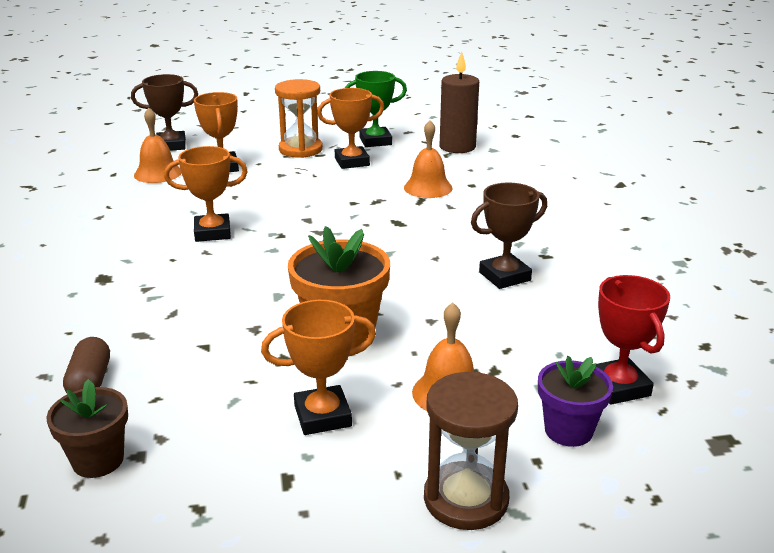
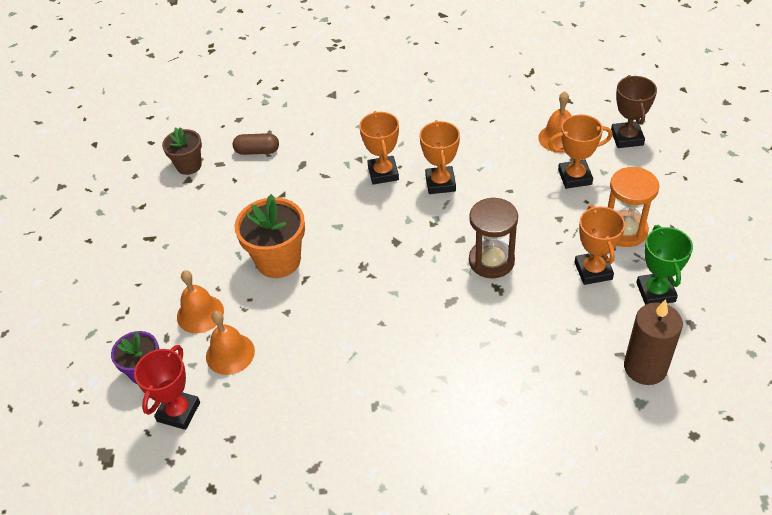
camera: 100 degrees right, 20 degrees up
(322, 416) = (196, 252): orange trophy -> orange trophy (383, 173)
(428, 187) = (527, 329): orange bell -> orange bell (230, 353)
(466, 499) = (108, 312): brown hourglass -> brown hourglass (491, 261)
(504, 276) = (342, 368): brown trophy -> none
(618, 387) = (178, 412): red trophy -> red trophy turned 60 degrees counterclockwise

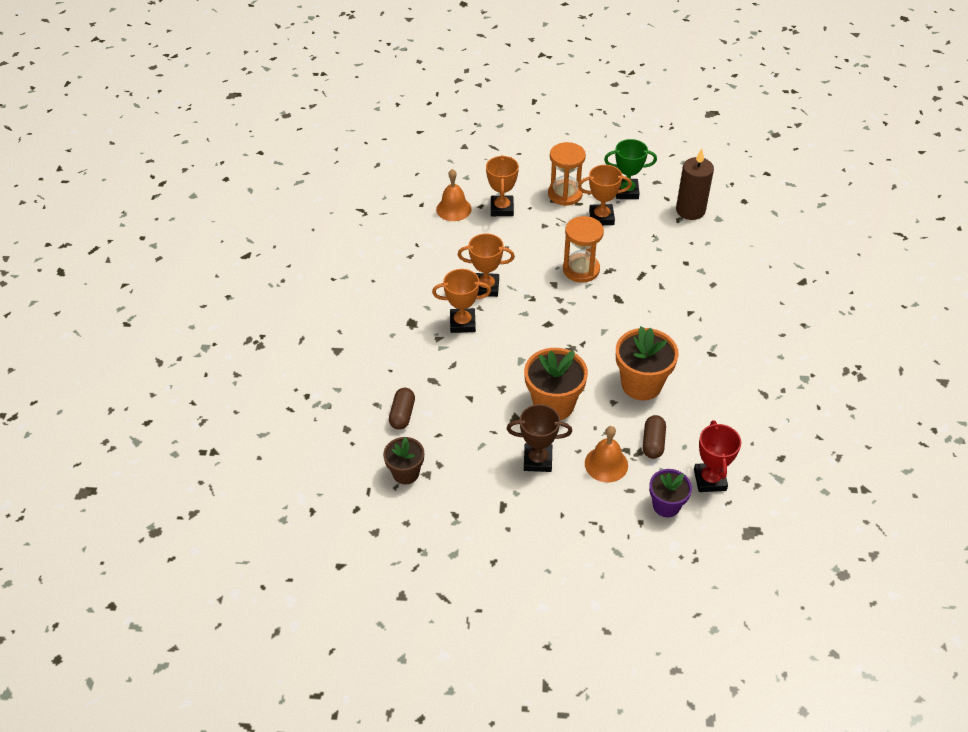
camera: 85 degrees left, 0 degrees up
(178, 412) = (709, 480): red trophy -> red trophy turned 60 degrees clockwise
(230, 353) = (653, 443): orange bell -> brown capsule
(315, 336) = (641, 384): none -> orange flower pot
(491, 261) = (581, 269): brown hourglass -> orange hourglass
(627, 138) = (466, 172): brown trophy -> brown trophy (537, 460)

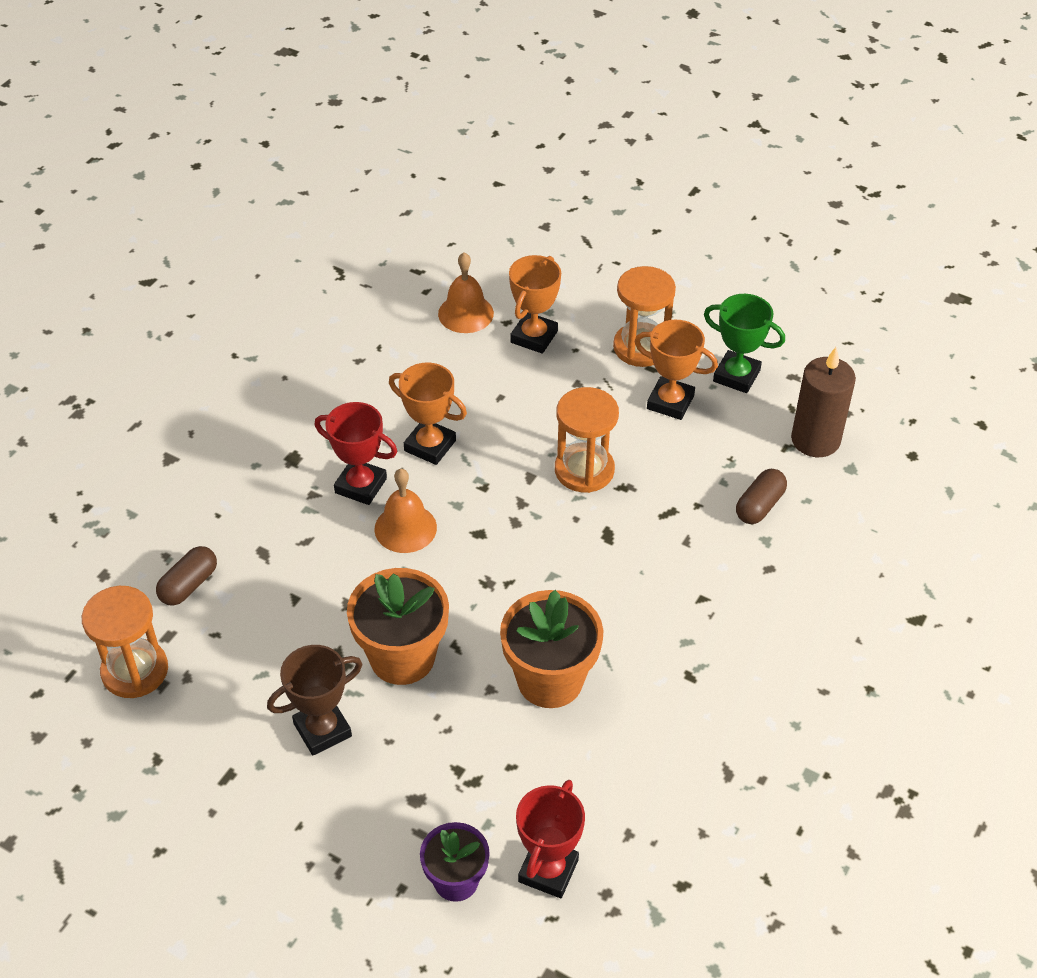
camera: 25 degrees right, 0 degrees up
(406, 473) = (135, 671): brown flower pot -> orange hourglass
(462, 323) = (361, 485): orange trophy -> red trophy
(537, 460) = (322, 730): brown trophy -> brown trophy turned 60 degrees counterclockwise
(606, 464) = (414, 778): orange bell -> orange bell (405, 528)
(653, 443) = (504, 776): brown capsule -> brown capsule (759, 506)

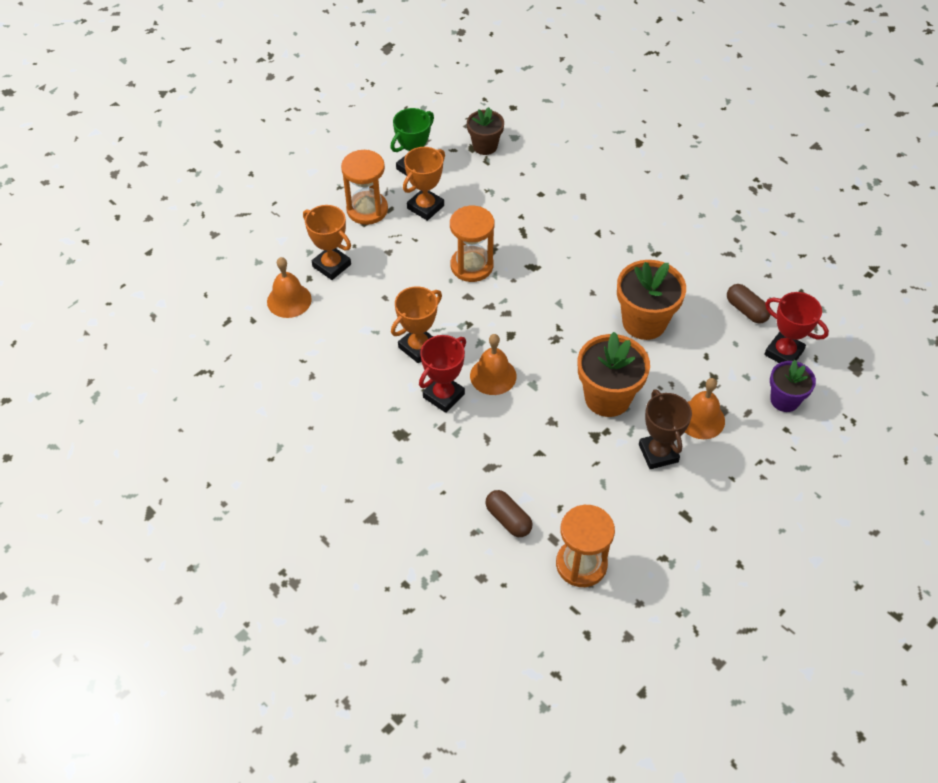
camera: 75 degrees left, 5 degrees up
(393, 774) = (701, 419): none -> orange bell
(759, 506) = (531, 186): brown capsule -> brown capsule (746, 310)
(815, 440) = (485, 146): brown candle -> brown flower pot

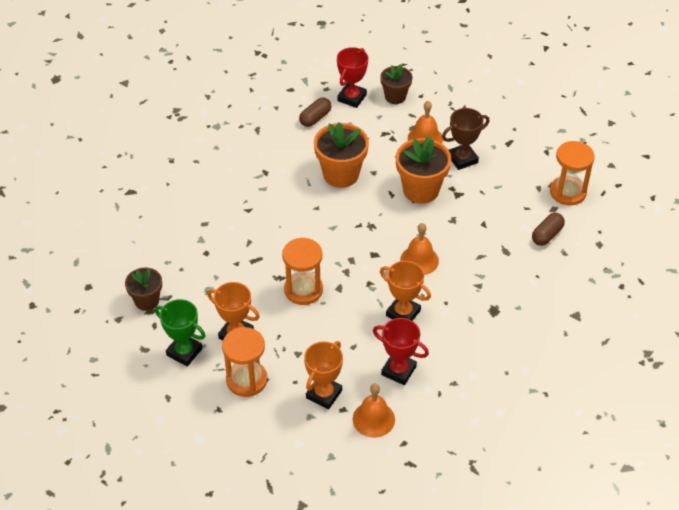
camera: 100 degrees left, 5 degrees down
(443, 395) = (448, 289): red trophy -> red trophy (398, 370)
(784, 400) = (395, 97): purple flower pot -> brown flower pot

